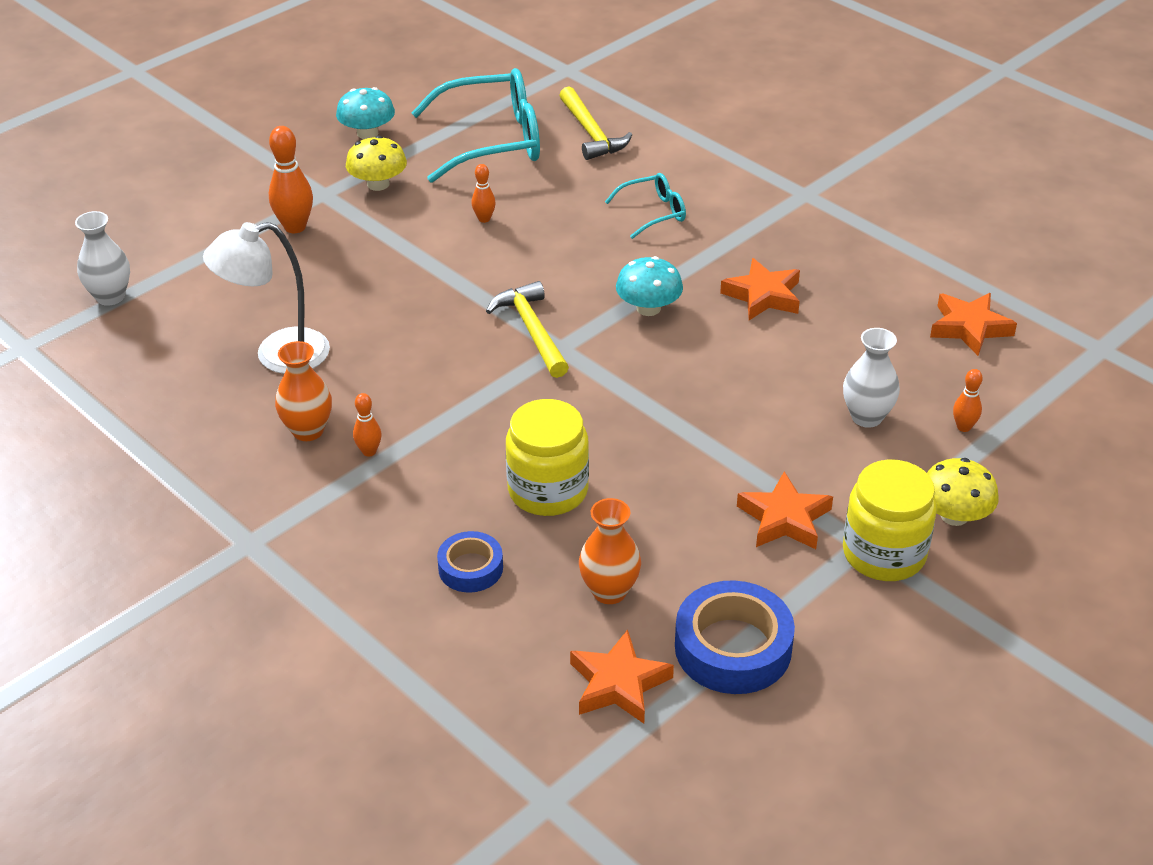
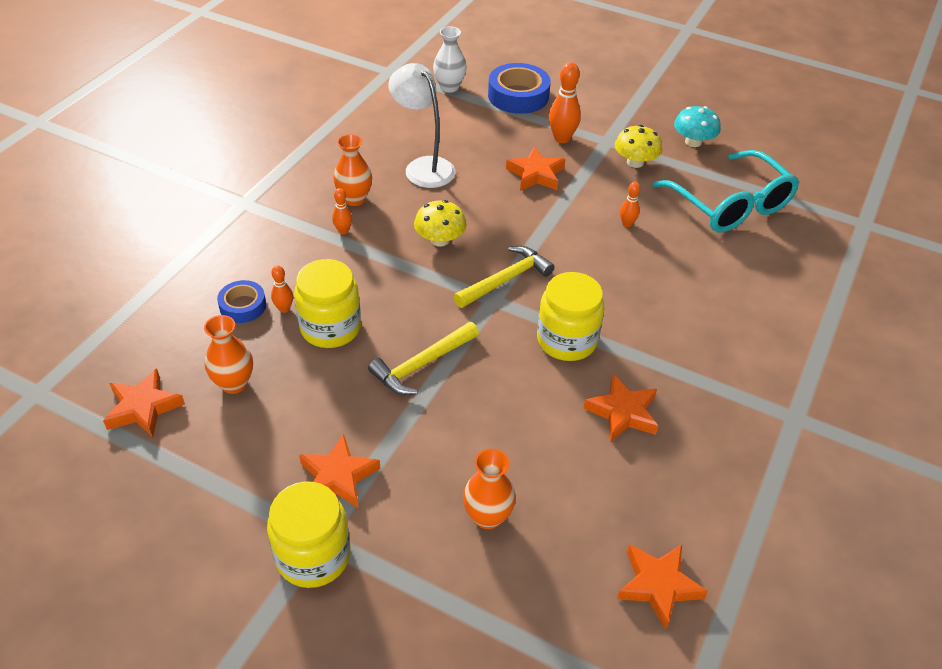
camera: 70 degrees right, 5 degrees up
(353, 264) = (536, 174): none -> orange star
(591, 133) = (783, 257): yellow hammer -> yellow hammer (422, 365)
(648, 308) = (566, 340): turquoise mushroom -> yellow jar
(653, 212) = (697, 318): turquoise glasses -> none
(733, 647) = (187, 468): blue tape -> blue tape (518, 96)
(866, 417) = (487, 516): white vase -> orange vase
(954, 515) = (376, 606): yellow mushroom -> yellow mushroom (440, 240)
(963, 427) = (502, 599): orange bowling pin -> orange bowling pin (284, 309)

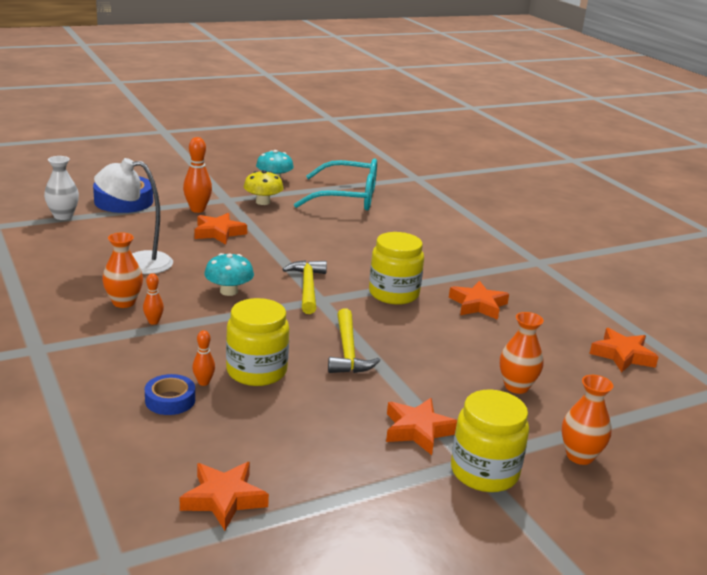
camera: 55 degrees left, 20 degrees down
(234, 383) = (258, 439): orange vase -> orange vase (580, 456)
(440, 240) = (229, 291): yellow mushroom -> turquoise mushroom
(627, 224) = (316, 230): orange bowling pin -> none

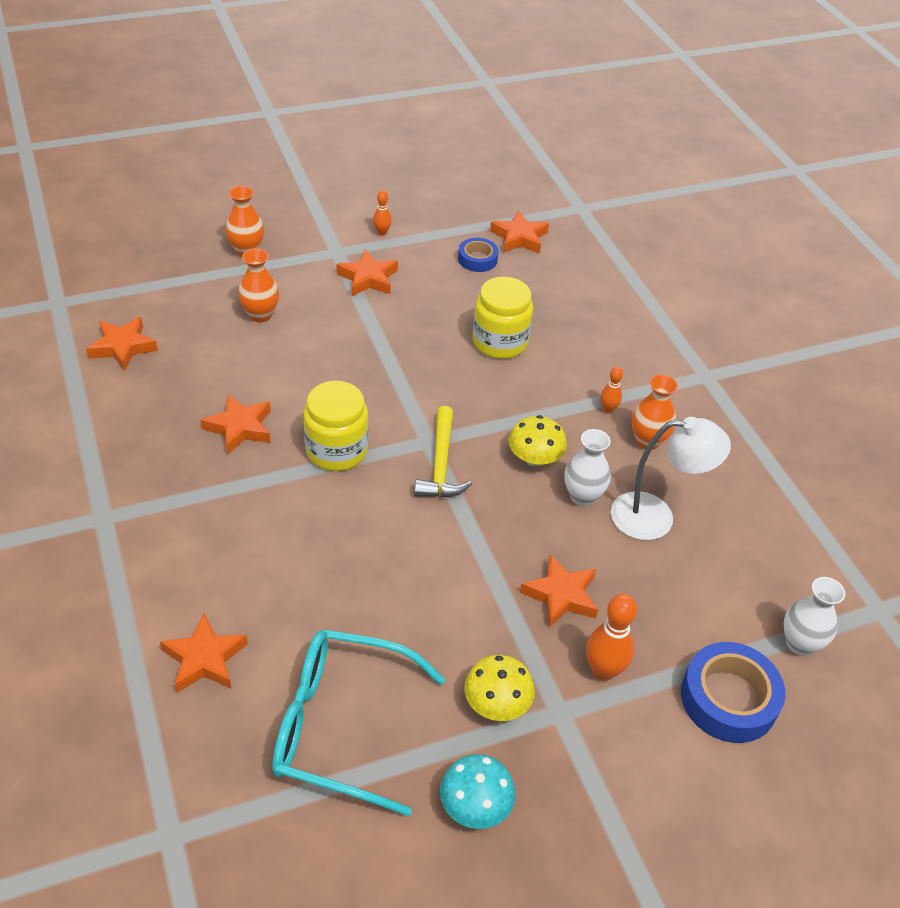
camera: 175 degrees left, 20 degrees up
(170, 400) = (571, 315): blue tape -> blue tape (477, 259)
(192, 272) = (582, 496): none -> white vase
(203, 382) = (546, 332): orange bowling pin -> orange bowling pin (382, 233)
(229, 291) = (534, 458): turquoise mushroom -> yellow mushroom
(348, 351) = (410, 362): yellow hammer -> none
(432, 215) = (204, 659): none -> orange star
(484, 472) = (329, 244): yellow jar -> none

